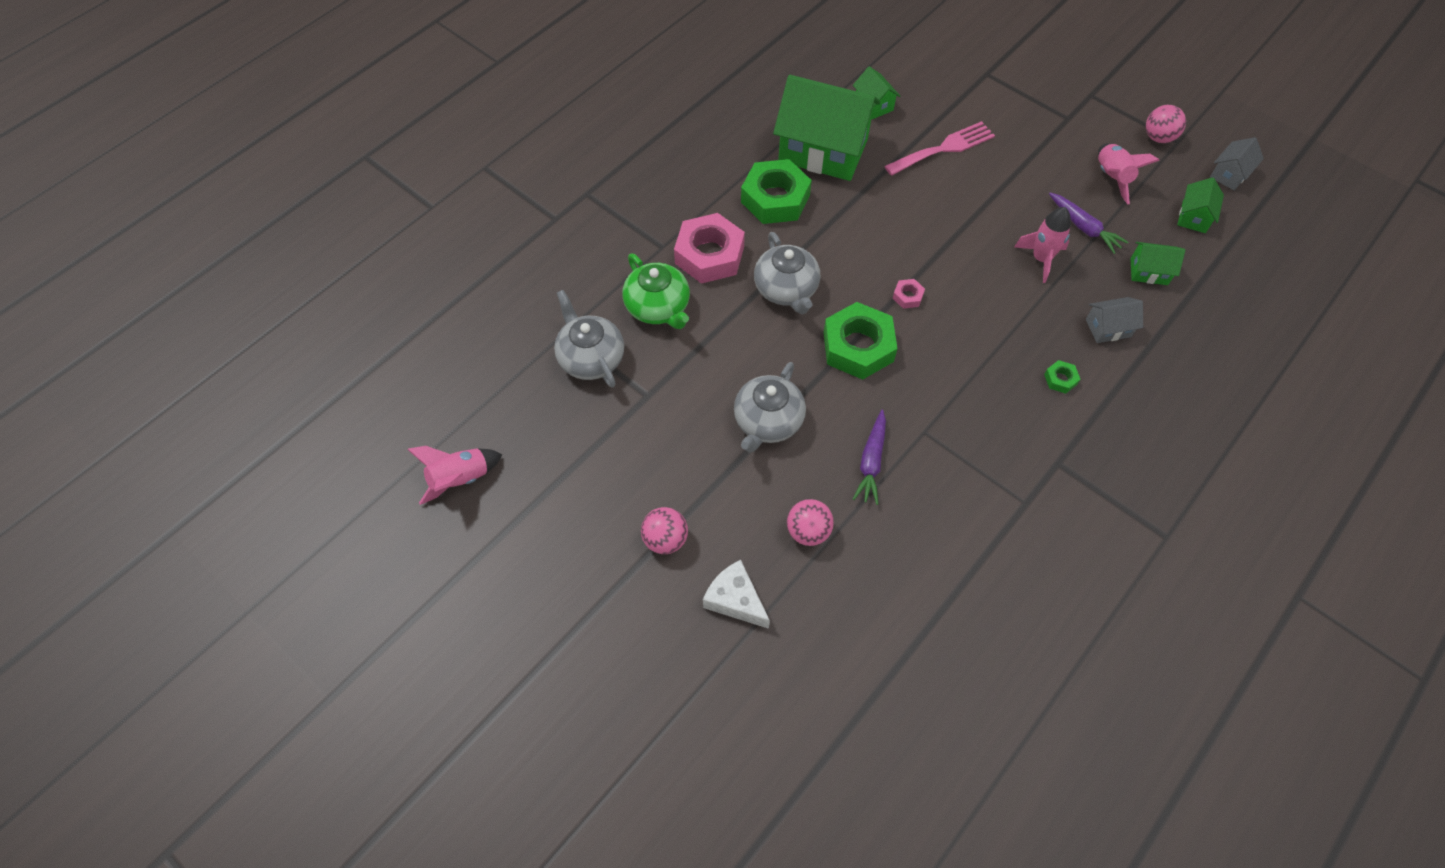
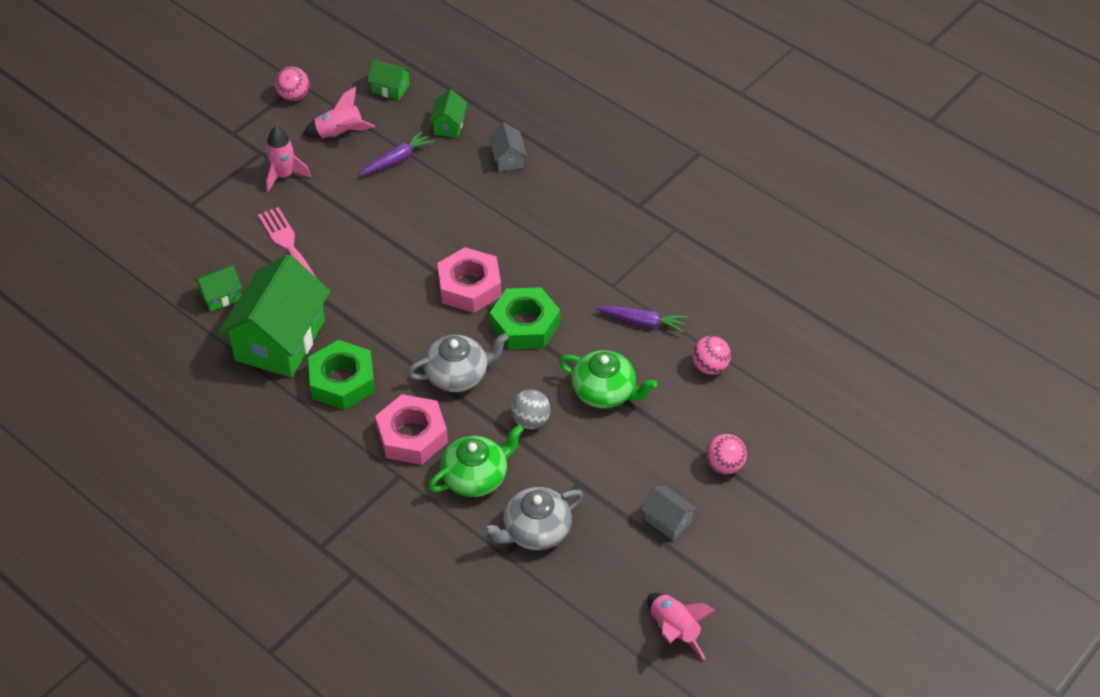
camera: 90 degrees left, 10 degrees down
(728, 353) = (530, 421): none -> grey ball
(735, 600) = (775, 416): white cheese -> none
(768, 421) = (605, 392): grey teapot -> green teapot
(907, 296) = (469, 286): pink nut -> pink nut, size x2.34
(1041, 259) = (431, 192): pink rocket -> pink rocket (284, 175)
(1060, 379) = (559, 194): green nut -> none
(1229, 174) = (343, 58): grey house -> grey house (668, 521)

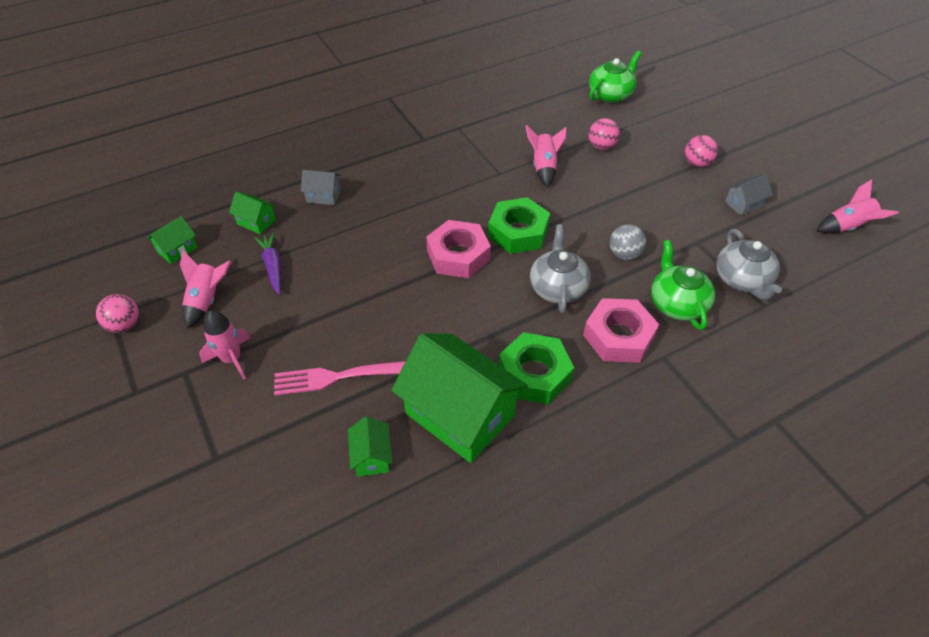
camera: 70 degrees left, 0 degrees up
(605, 392) = (607, 205): green teapot -> green teapot (610, 94)
(642, 322) = (544, 167): purple carrot -> pink rocket

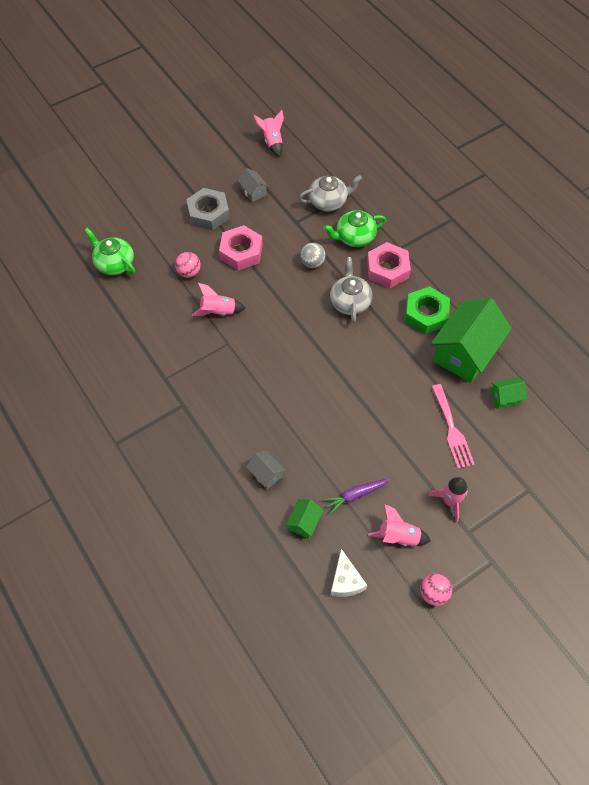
camera: 95 degrees left, 10 degrees up
(177, 249) = (345, 580): green house -> white cheese
(323, 196) = (266, 474): grey house -> grey house turned 45 degrees counterclockwise
(458, 255) = (326, 365): pink nut -> pink nut (241, 252)
(518, 232) = (296, 327): green nut -> none
(558, 288) = (350, 302): grey teapot -> grey teapot turned 90 degrees clockwise
(697, 163) = (208, 213): pink ball -> grey nut

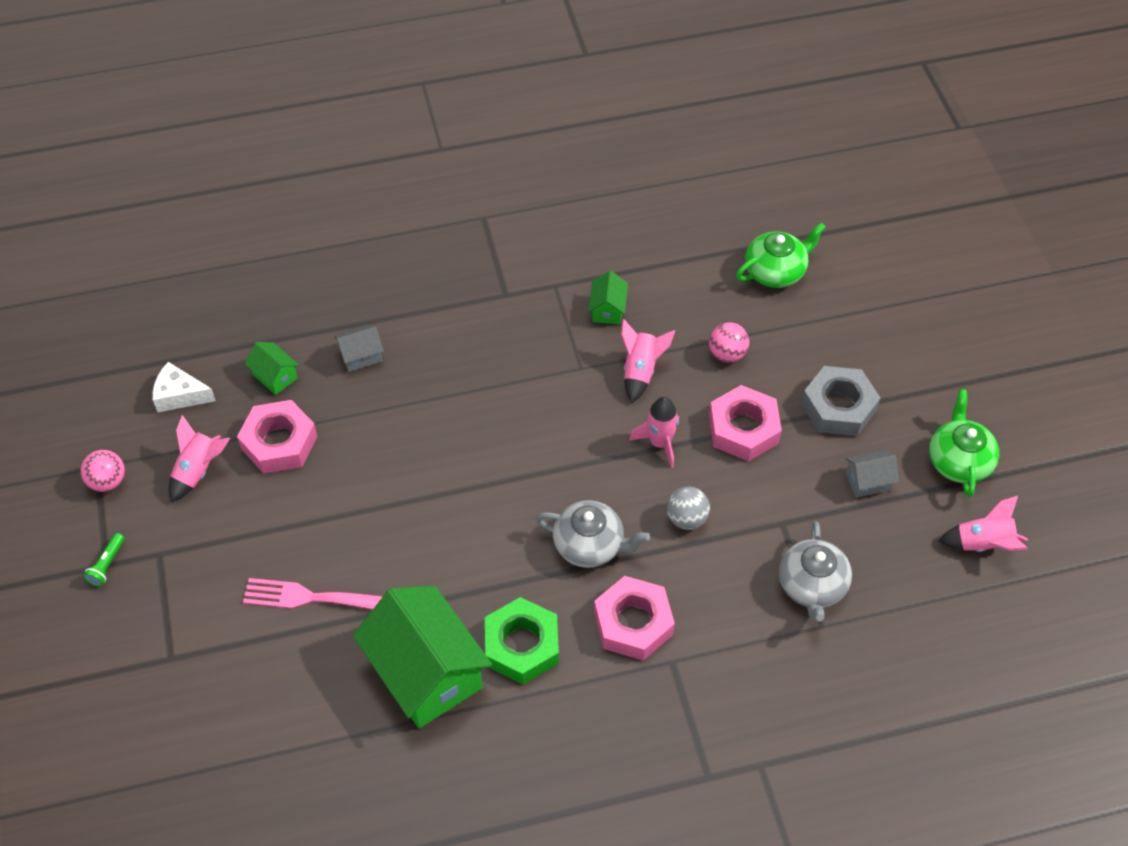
camera: 110 degrees right, 5 degrees down
(354, 237) = (719, 598): green teapot -> green teapot (958, 461)
(355, 495) = (279, 442): purple carrot -> pink nut
(450, 501) = (209, 550): pink rocket -> pink rocket (660, 443)
(491, 560) = (107, 565): none -> green flashlight
(505, 397) = (322, 696): green house -> green house (608, 309)

